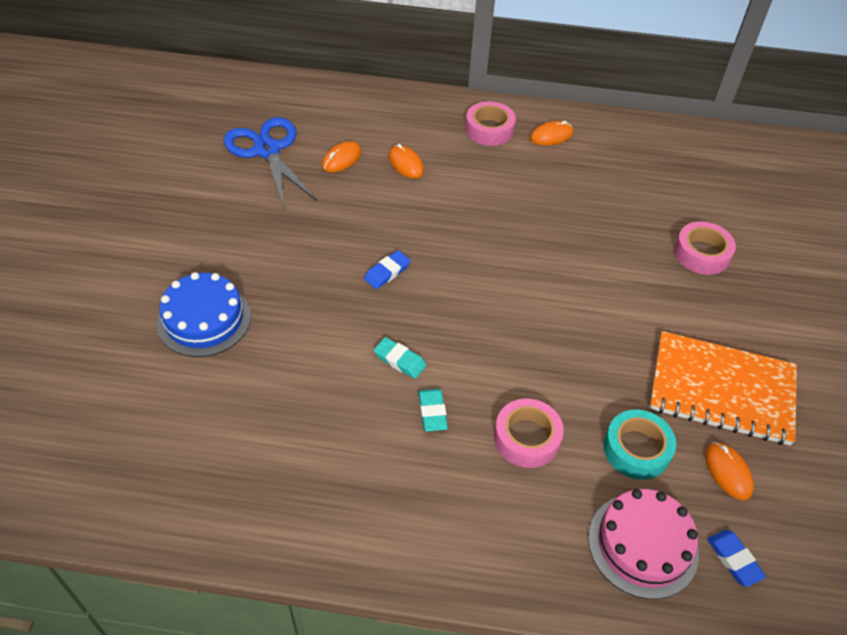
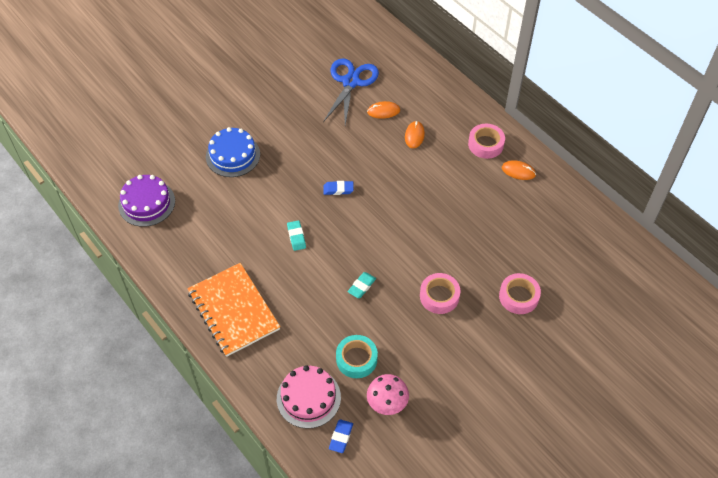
camera: 45 degrees right, 5 degrees up
(138, 465) = (146, 203): none -> purple cake
(432, 412) = (284, 271): turquoise eraser -> turquoise eraser (361, 286)
(526, 438) = (312, 315): pink tape -> pink tape (439, 296)
(721, 390) = (434, 368): orange notebook -> orange notebook (233, 311)
(728, 472) = (387, 403): orange mouse -> pink mushroom

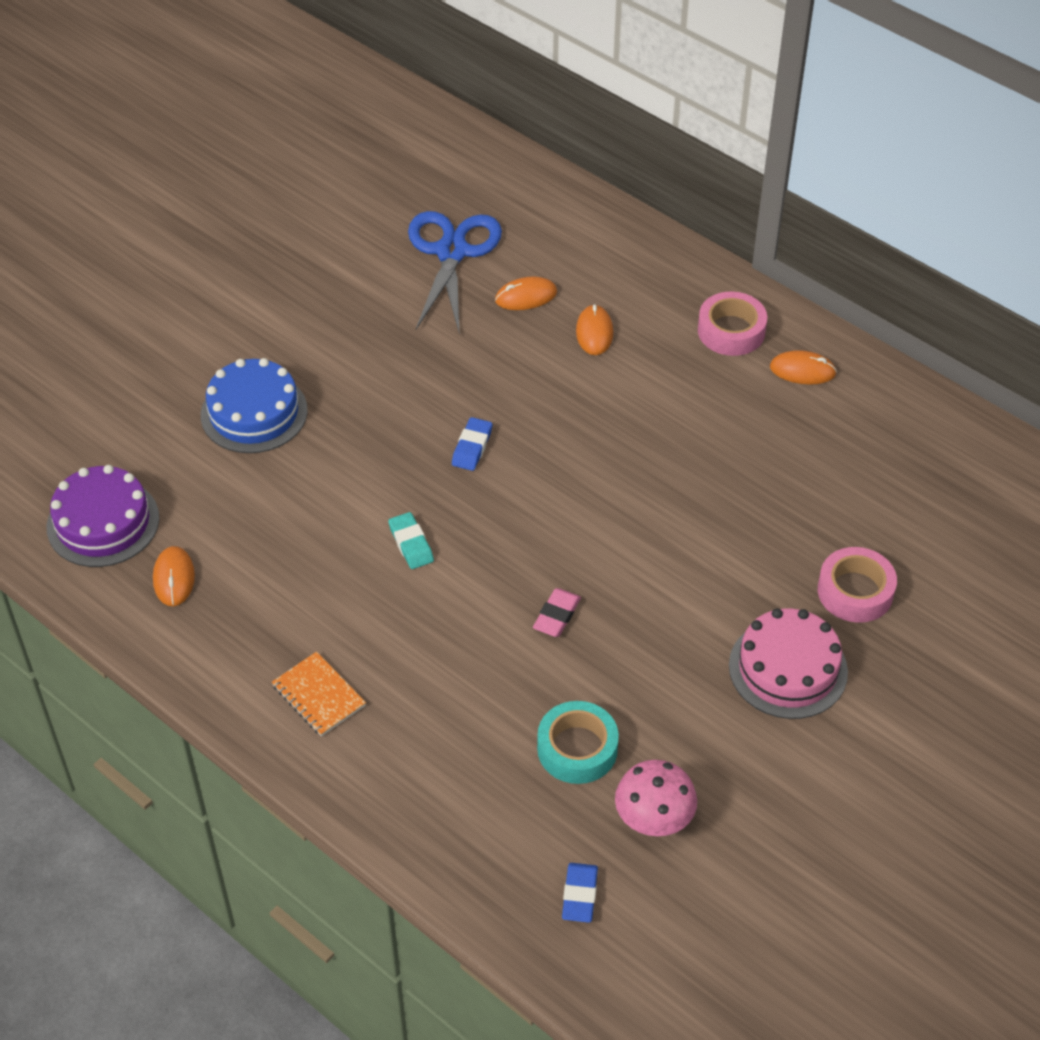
camera: 10 degrees left, 5 degrees down
(175, 237) = (174, 578): none -> orange mouse
(233, 311) = (318, 696): orange notebook -> orange notebook, size x0.48
(308, 398) = (501, 833): pink cake -> pink cake (788, 668)
(338, 189) = (472, 447): blue eraser -> blue eraser turned 60 degrees counterclockwise
(361, 286) = (557, 616): turquoise eraser -> pink eraser
(439, 296) = (707, 612): pink tape -> none

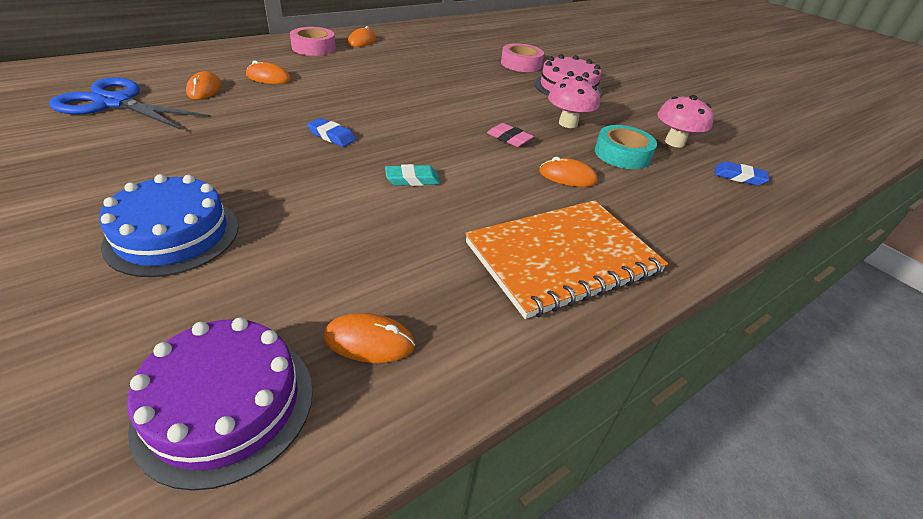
camera: 80 degrees left, 10 degrees down
(318, 696) = (563, 258): orange notebook -> orange notebook, size x2.09
(485, 688) = (567, 176): none -> orange mouse
(643, 678) = (568, 123): none -> pink mushroom

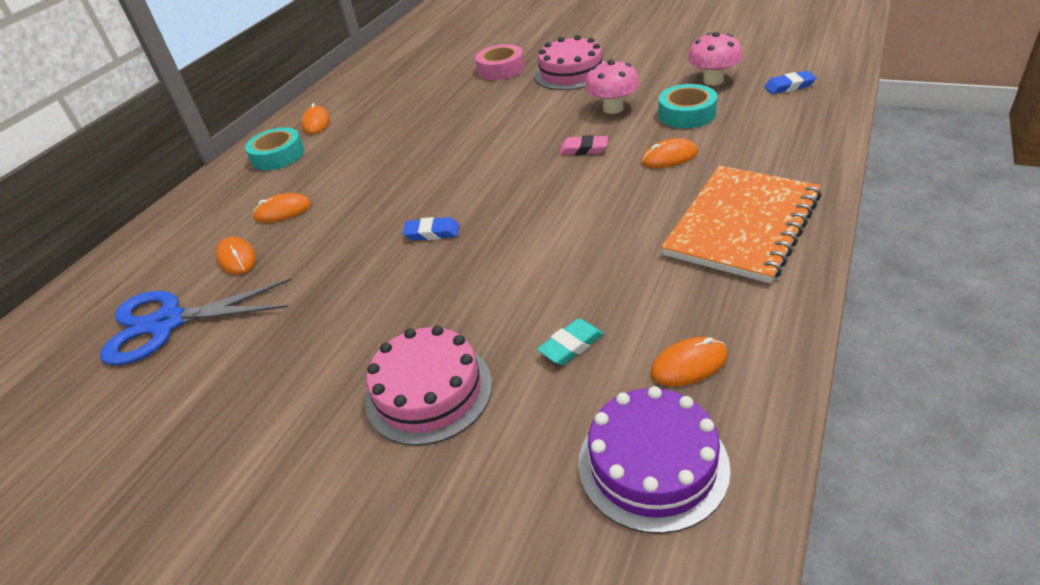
camera: 20 degrees left, 0 degrees up
(173, 235) = (429, 392): blue cake -> pink cake
(314, 48) = (278, 156): pink tape -> turquoise tape
(412, 179) = (554, 230): turquoise eraser -> turquoise eraser (571, 345)

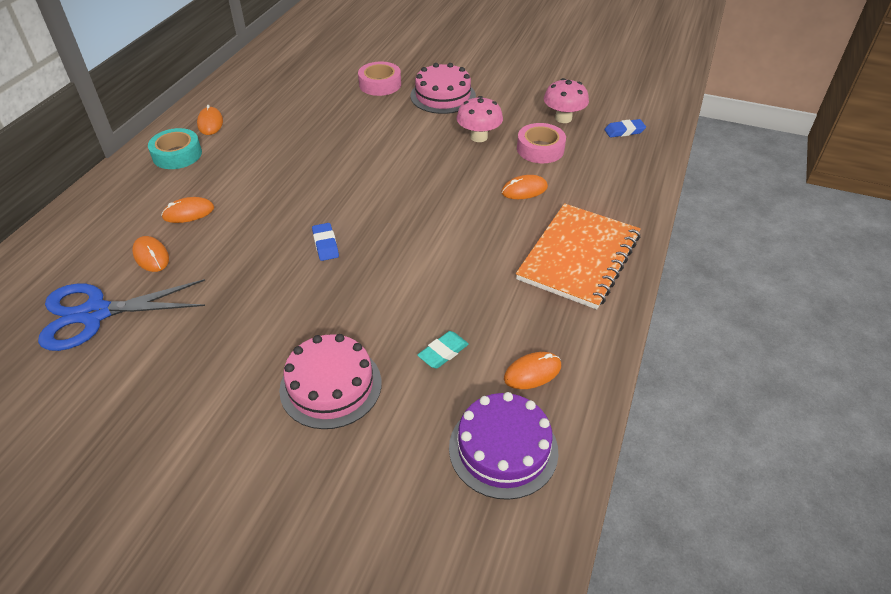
camera: 10 degrees left, 5 degrees up
(432, 233) = (325, 244): blue eraser -> blue eraser turned 75 degrees clockwise
(584, 149) = (453, 175): pink eraser -> none
(687, 114) = (540, 149): turquoise tape -> pink tape

